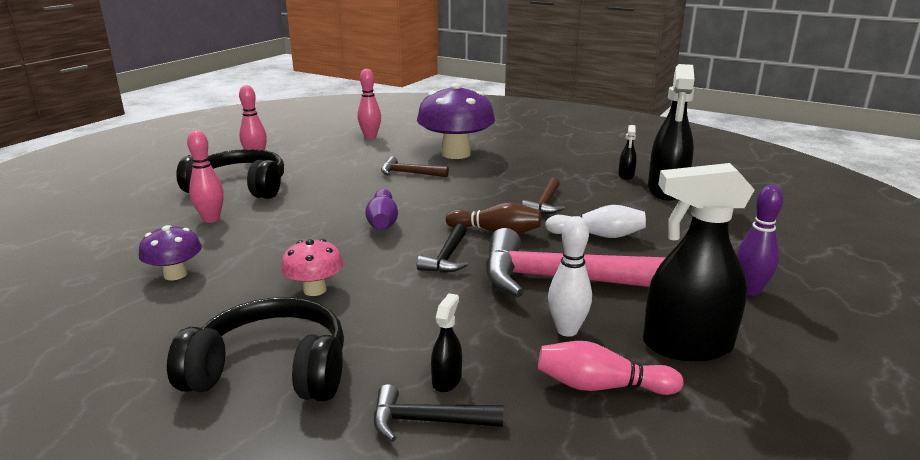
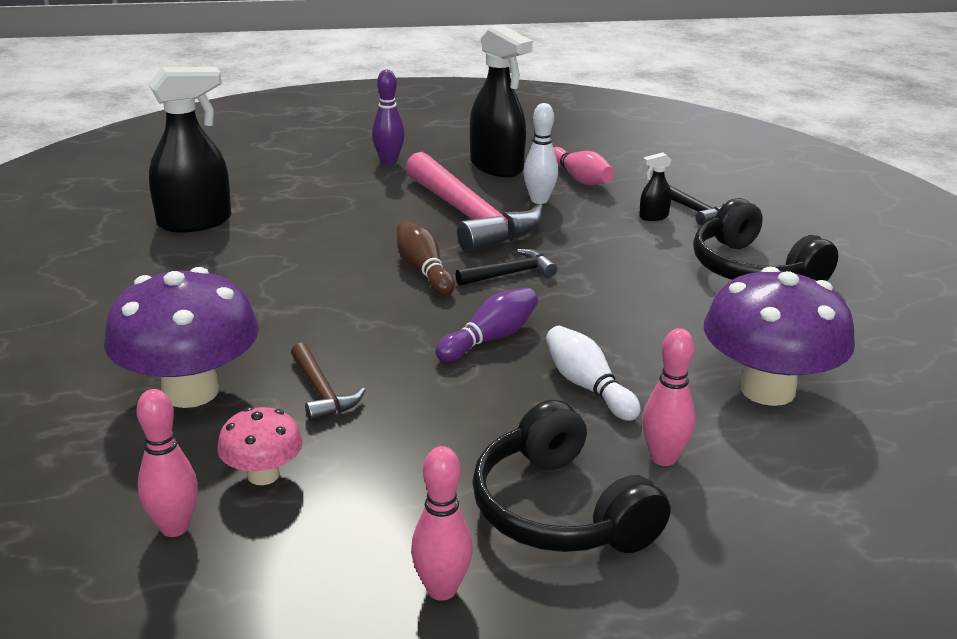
camera: 130 degrees left, 5 degrees up
(175, 274) = (767, 389): purple mushroom -> purple mushroom, size x1.96
(315, 290) = (657, 306): pink mushroom -> pink mushroom (263, 475)
(545, 203) = (315, 270): brown hammer -> none
(598, 235) = (363, 226): white bowling pin -> white bowling pin (587, 386)
(626, 176) = (164, 251): black spray bottle -> none

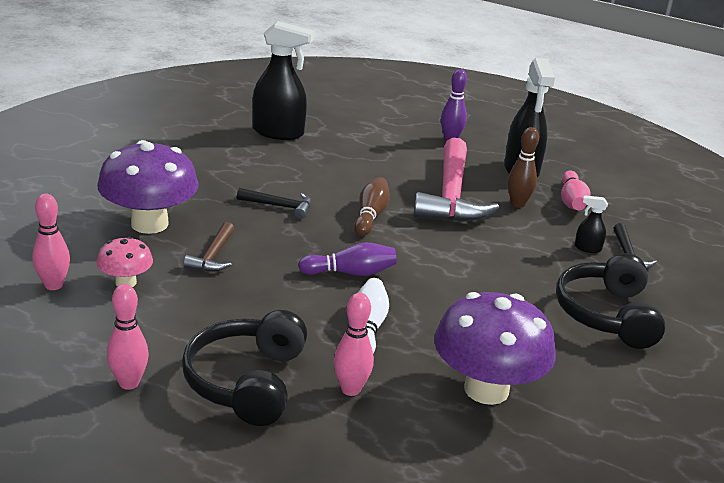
camera: 35 degrees right, 0 degrees up
(510, 274) = (423, 241): black hammer -> black hammer (279, 206)
(539, 200) = (517, 204): white bowling pin -> brown bowling pin

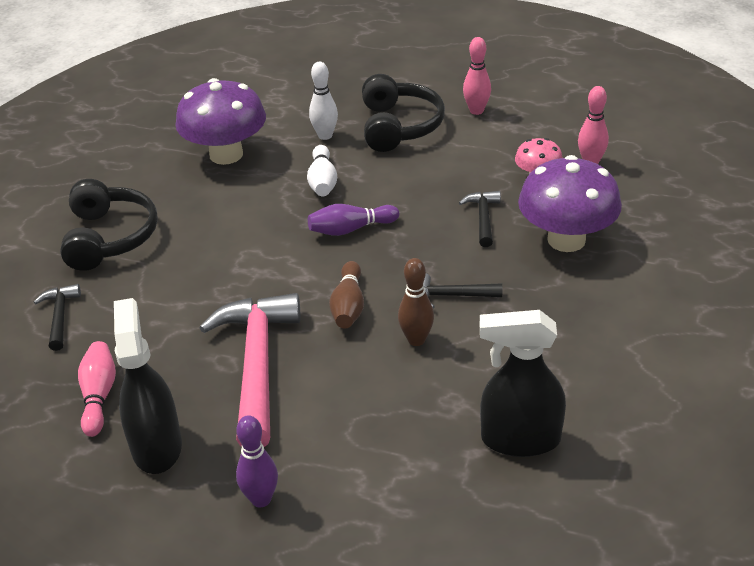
camera: 175 degrees right, 10 degrees up
(213, 256) = (483, 218): brown hammer -> black hammer
(350, 389) = (325, 136): pink bowling pin -> white bowling pin
(517, 204) = (172, 372): brown bowling pin -> brown bowling pin (416, 340)
(587, 248) = (103, 317): black spray bottle -> none

